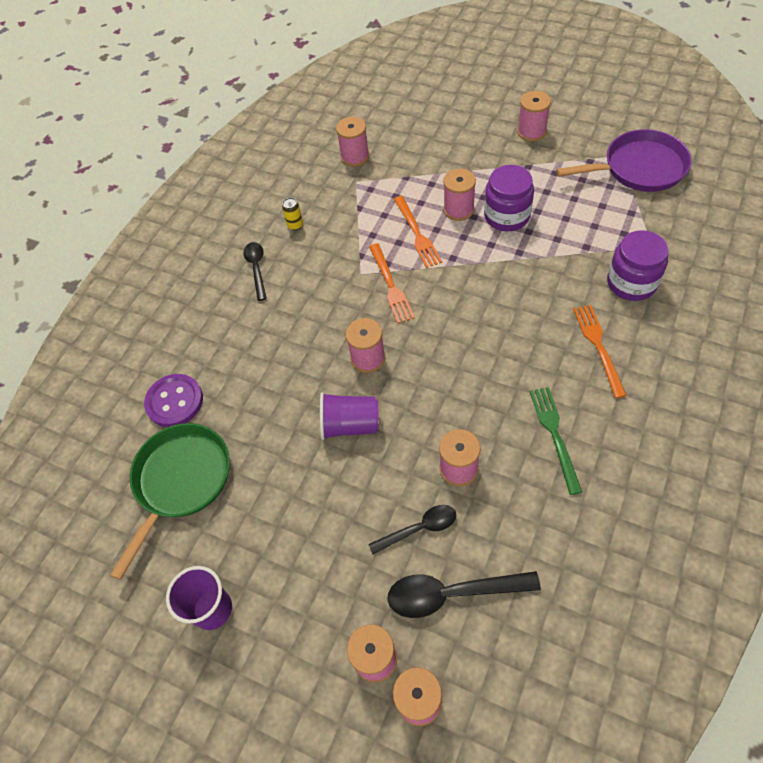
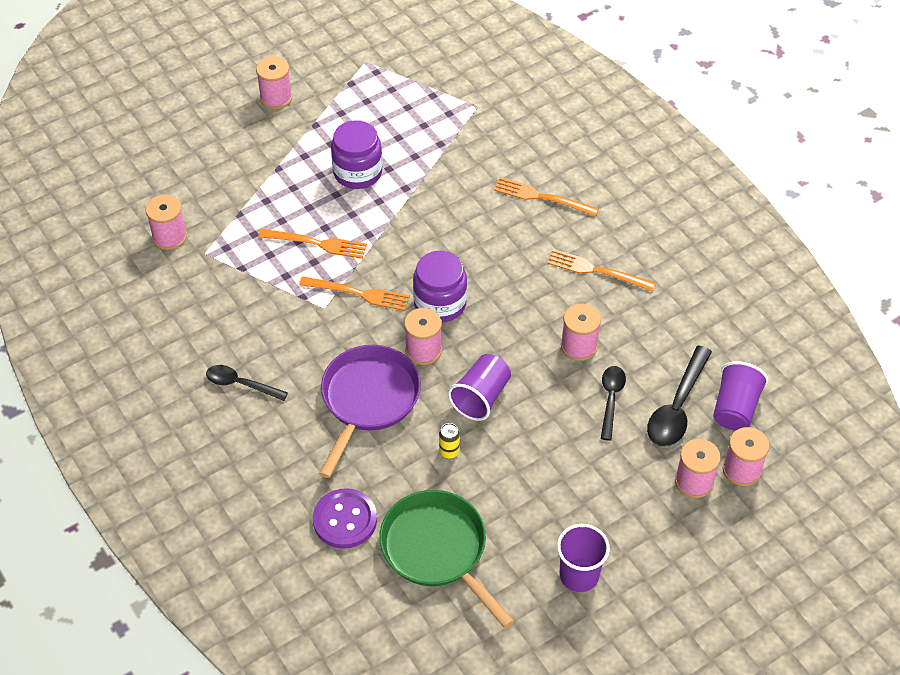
camera: 65 degrees left, 5 degrees down
(295, 225) = (214, 328): yellow can -> yellow can (449, 451)
(458, 209) = (317, 199): pink spool -> none
(490, 652) = (735, 408): none -> purple cup
(555, 435) = (596, 271): green fork -> orange fork
(631, 283) = (501, 140): purple jar -> purple jar (440, 303)
(639, 168) = (391, 60): purple pan -> purple pan (368, 400)

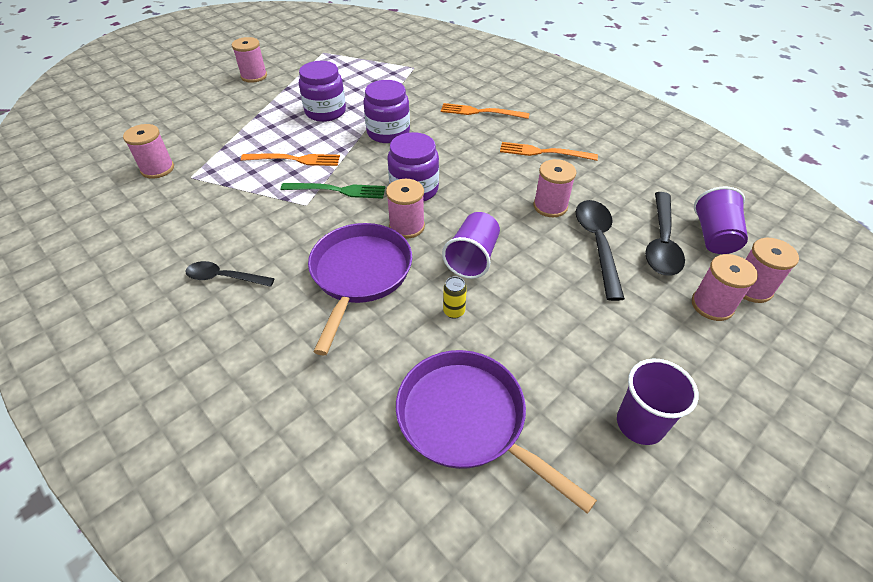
camera: 10 degrees left, 5 degrees down
(345, 520) = (351, 401): purple button -> none
(358, 293) = (337, 190): orange fork -> green fork
(426, 216) = (388, 132): none -> purple jar
(438, 550) = (467, 420): green pan -> purple pan
(611, 399) = (597, 244): black spoon -> black spoon, size x1.55

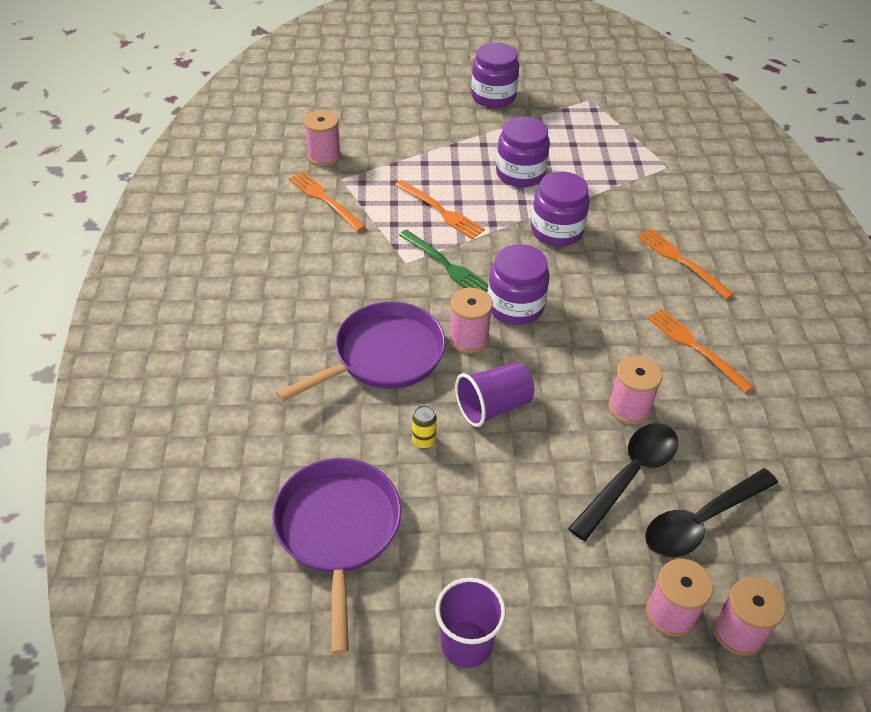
camera: 40 degrees right, 0 degrees up
(191, 197) = (324, 199): none -> orange fork
(224, 277) = (283, 289): black spoon -> none
(254, 76) = (493, 96): pink spool -> purple jar
(714, 236) = (771, 557): purple cup -> none

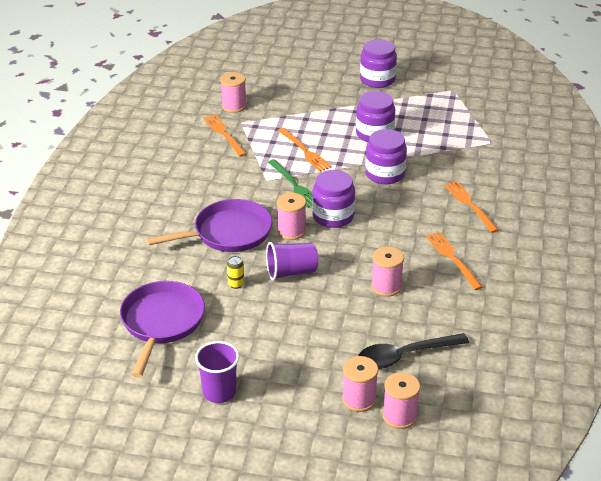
camera: 15 degrees right, 10 degrees down
(629, 475) = (367, 324): black spoon -> none

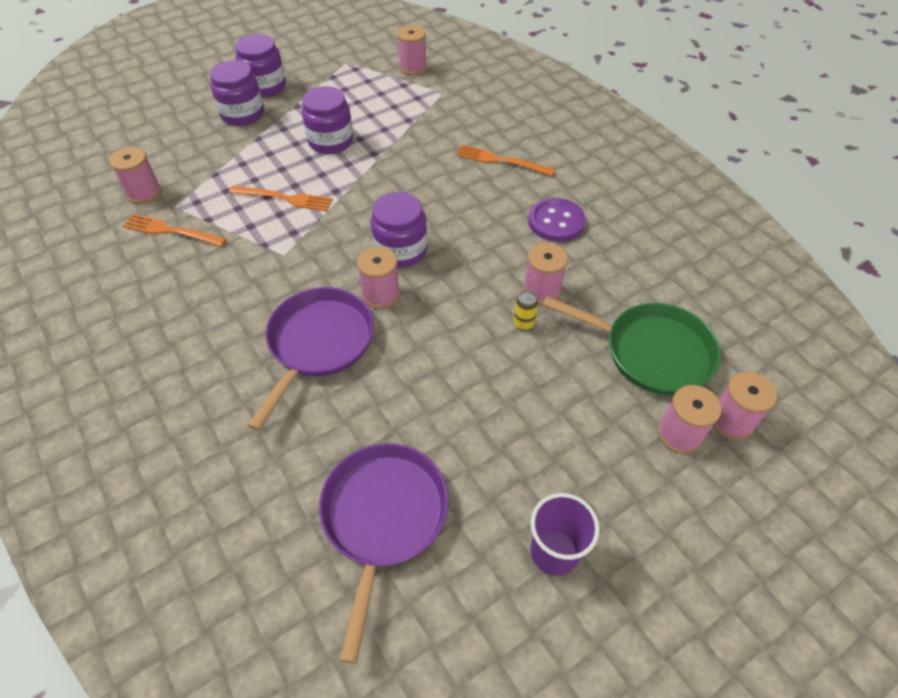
camera: 45 degrees left, 15 degrees up
(161, 323) = (383, 519): purple pan -> purple pan turned 45 degrees clockwise
(236, 284) = (402, 400): yellow can -> yellow can (523, 323)
(291, 272) = (439, 341): purple cup -> none
(294, 185) = (320, 242): green fork -> none
(385, 174) = (391, 176): purple jar -> purple jar (242, 114)
(404, 356) = (650, 352): black spoon -> green pan
(453, 258) = (556, 222): orange fork -> purple button
(495, 116) = (413, 67): none -> pink spool

